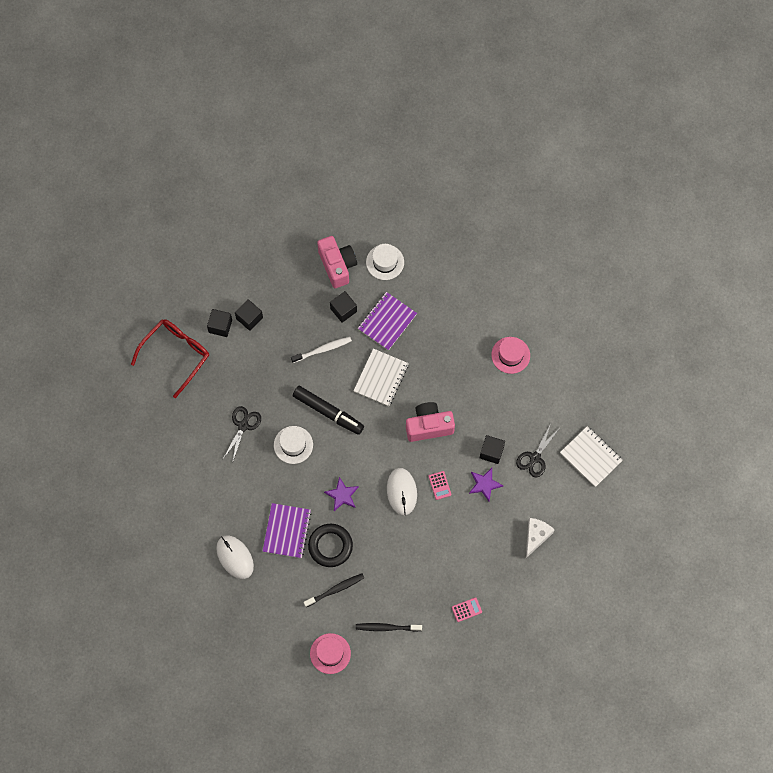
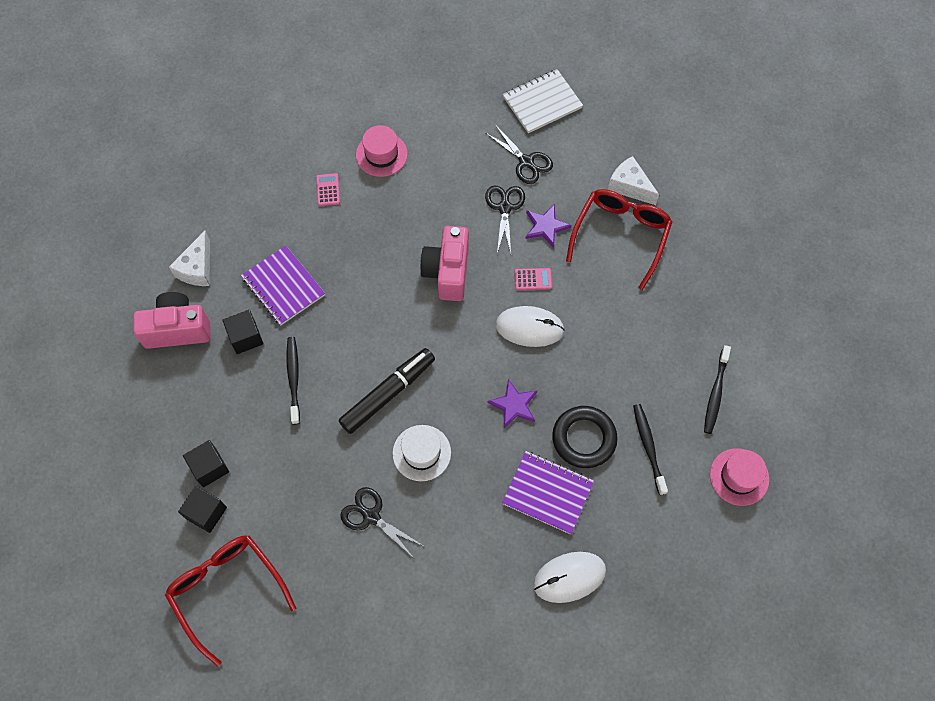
camera: 75 degrees left, 5 degrees down
(323, 349) = (293, 378): white toothbrush -> black toothbrush
(381, 378) = (361, 314): white notebook -> none
(385, 262) = (197, 268): white hat -> white cheese
(466, 609) = (709, 289): pink calculator -> pink calculator (328, 190)
(491, 452) = (504, 208): black cube -> black scissors
(492, 538) = (621, 235): none -> red glasses

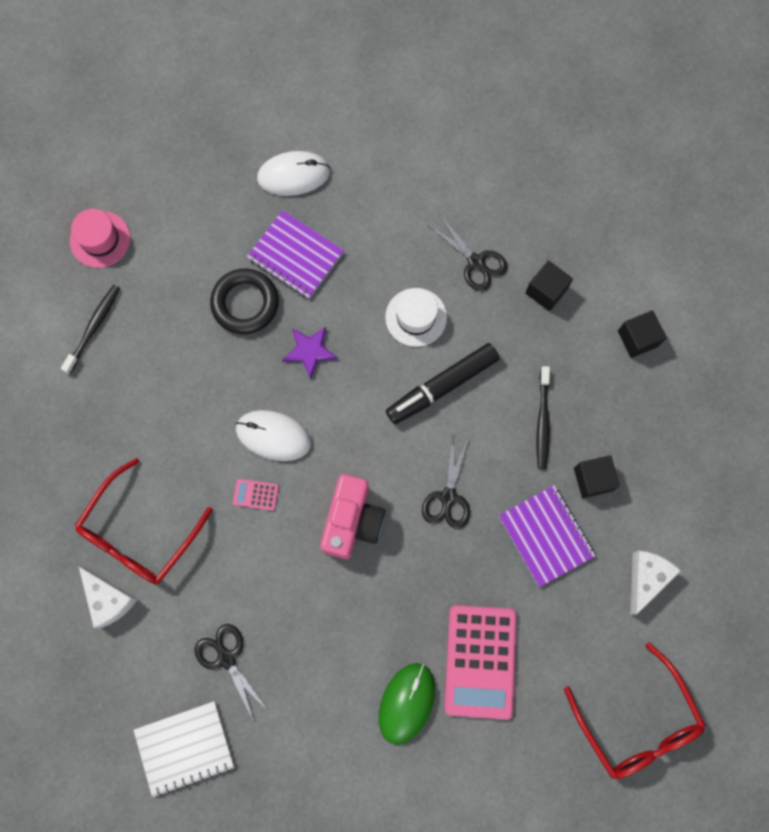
camera: 170 degrees left, 10 degrees up
(177, 329) = (670, 503): pink camera -> none
(206, 513) = (642, 293): black cube -> black cube (546, 291)
(226, 590) = (624, 217): red glasses -> red glasses (637, 722)
(328, 190) = (480, 661): pink calculator -> pink calculator, size x2.43
(381, 154) = (407, 703): pink hat -> green mouse
(504, 208) = (268, 596): black scissors -> black scissors (448, 497)
(546, 226) = (224, 561): purple star -> none
(648, 447) = (181, 284): black toothbrush -> none

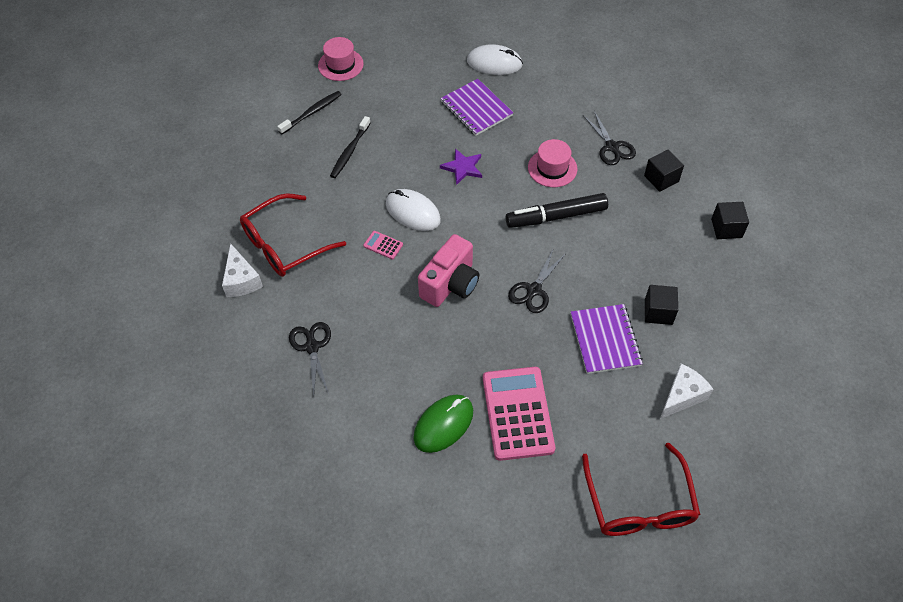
camera: 20 degrees right, 20 degrees down
(185, 748) = (250, 399): white notebook -> none
(245, 303) = (427, 127): black ring -> none
(416, 317) = (552, 168): white hat -> pink hat
(480, 661) = (517, 413): pink calculator -> pink calculator turned 150 degrees clockwise
(542, 421) = (629, 261): black toothbrush -> black toothbrush (350, 151)

